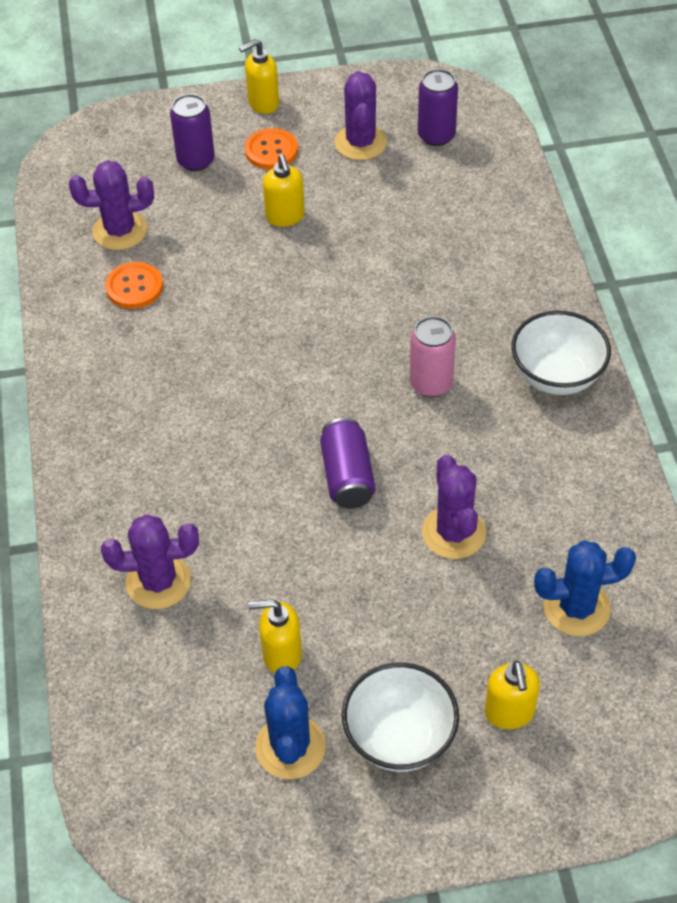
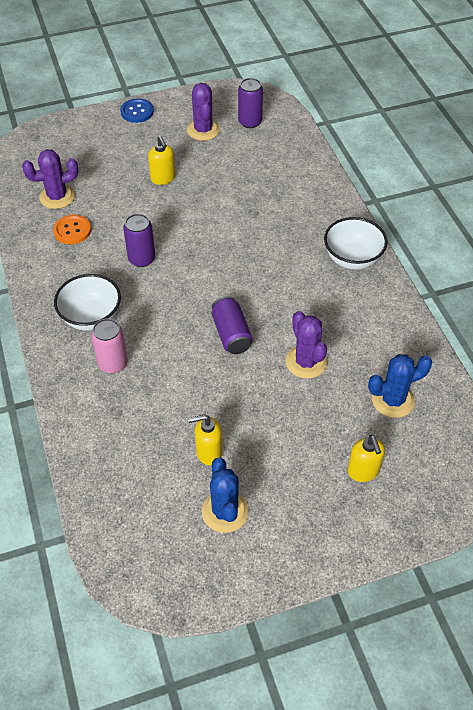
camera: 10 degrees left, 0 degrees up
(158, 582) = (119, 415): purple cactus -> none
(196, 160) = (99, 149): purple can -> purple can (142, 259)
(263, 103) = (137, 112): yellow soap dispenser -> blue button
(271, 151) = (147, 139): orange button -> none
(399, 737) = (295, 496): white bowl -> white bowl (91, 317)
(431, 383) = (274, 271): pink can -> pink can (113, 363)

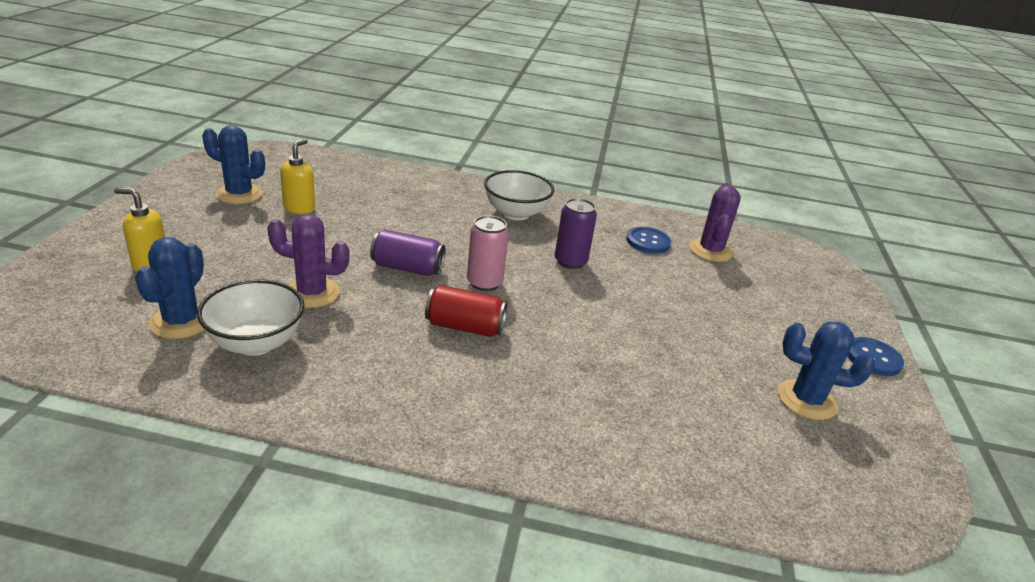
camera: 115 degrees right, 20 degrees down
(72, 230) = (648, 242): orange button -> blue button
(113, 363) = (450, 205): pink can -> pink can (484, 283)
(163, 178) = (705, 324): yellow soap dispenser -> none
(203, 130) = (806, 400): purple cactus -> blue cactus
(250, 122) = (814, 461): purple can -> none
(268, 274) = (465, 327): none -> red can
(352, 259) = (414, 409): white bowl -> white bowl (256, 343)

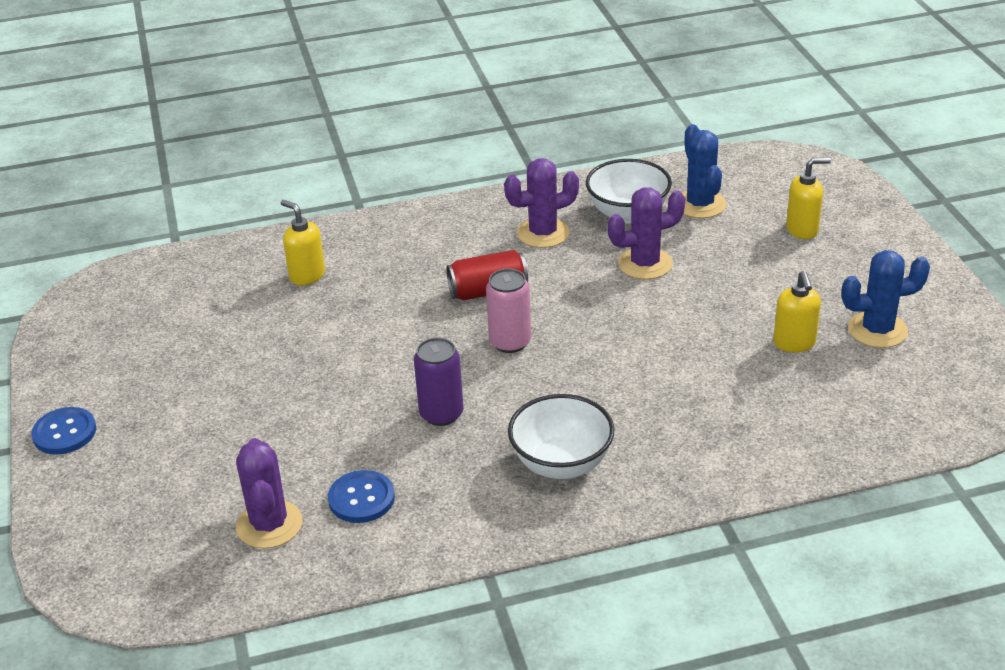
camera: 160 degrees right, 5 degrees up
(358, 359) = (543, 233): none -> purple cactus
(407, 268) = (598, 324): purple can -> none
(628, 419) = (307, 275): none -> yellow soap dispenser
(806, 400) = (149, 353): blue cactus -> none

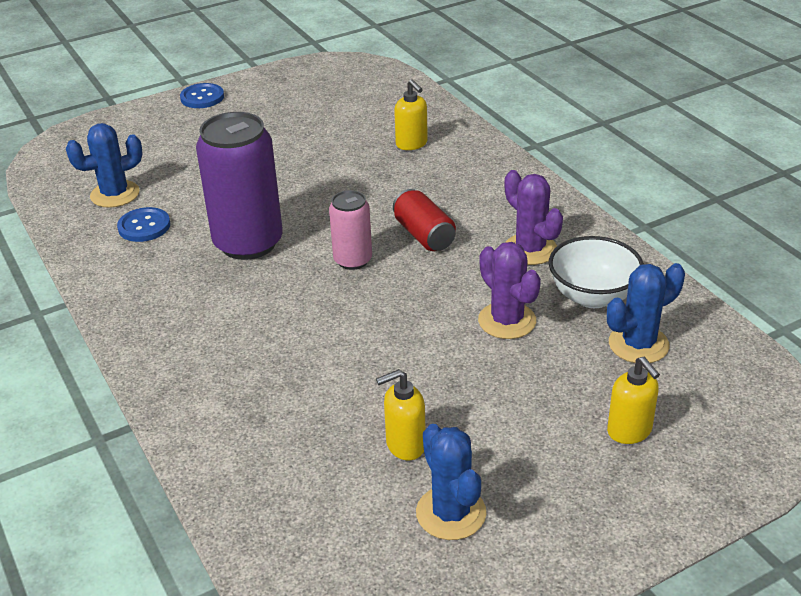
camera: 75 degrees right, 0 degrees up
(269, 525) = (115, 194): purple cactus -> blue cactus
(307, 275) = (412, 144): yellow soap dispenser -> yellow soap dispenser turned 120 degrees clockwise
(441, 414) = (248, 243): purple can -> purple can, size x1.86
(561, 463) = (193, 316): white bowl -> none

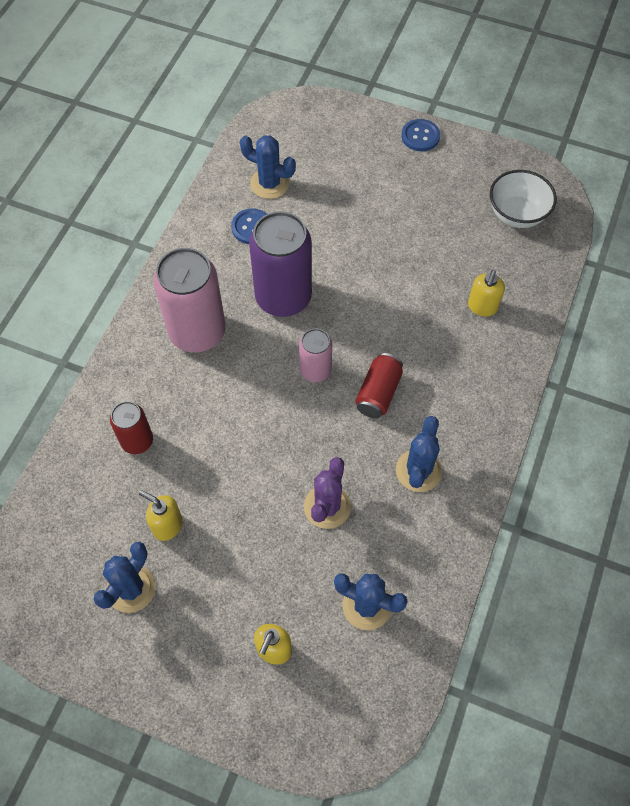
camera: 50 degrees right, 25 degrees up
(207, 315) = (197, 332): none -> pink can
(275, 421) = (137, 441): none -> red can
(530, 249) = (418, 471): purple cactus -> blue cactus
(592, 296) = (397, 544): white bowl -> white bowl (517, 214)

